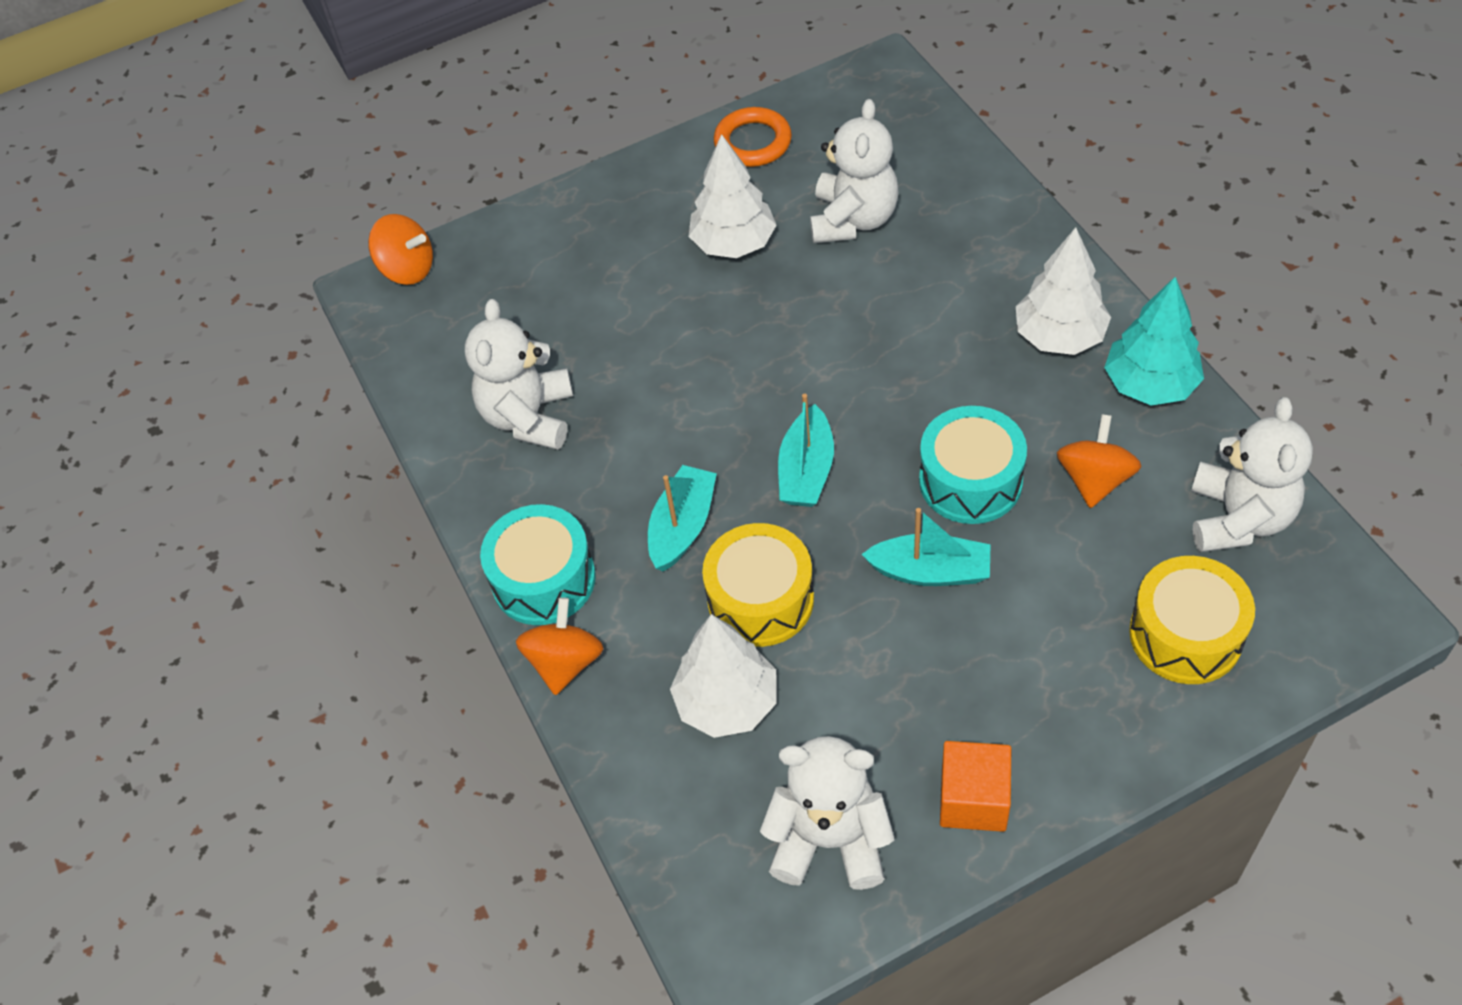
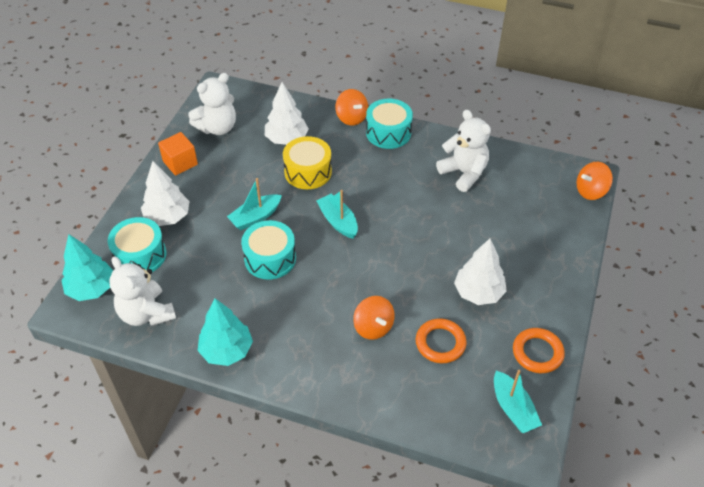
camera: 130 degrees right, 5 degrees down
(682, 526) = (361, 175): turquoise boat -> turquoise boat (513, 408)
(853, 220) = (440, 343): white teddy bear -> orange ring
(1059, 336) = (287, 347): white tree -> white tree (168, 217)
(1094, 480) = (219, 291): orange spinning top -> orange spinning top (373, 327)
(1185, 634) = (140, 255): yellow drum -> turquoise drum
(1310, 624) = (92, 289): none -> turquoise tree

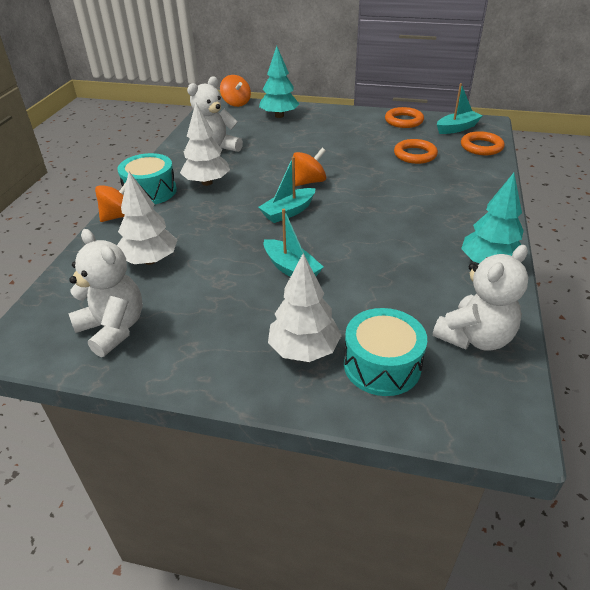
camera: 95 degrees left, 10 degrees down
(92, 289) = (462, 407): turquoise tree -> turquoise tree (279, 116)
(180, 163) = (189, 357): orange cube -> none
(270, 258) = (352, 250): turquoise drum -> none
(308, 172) = (211, 238): yellow drum -> none
(373, 327) = (414, 184): orange spinning top -> orange spinning top (309, 182)
(456, 420) = (481, 147): none -> orange ring
(478, 293) = (356, 141): white tree -> white tree (207, 182)

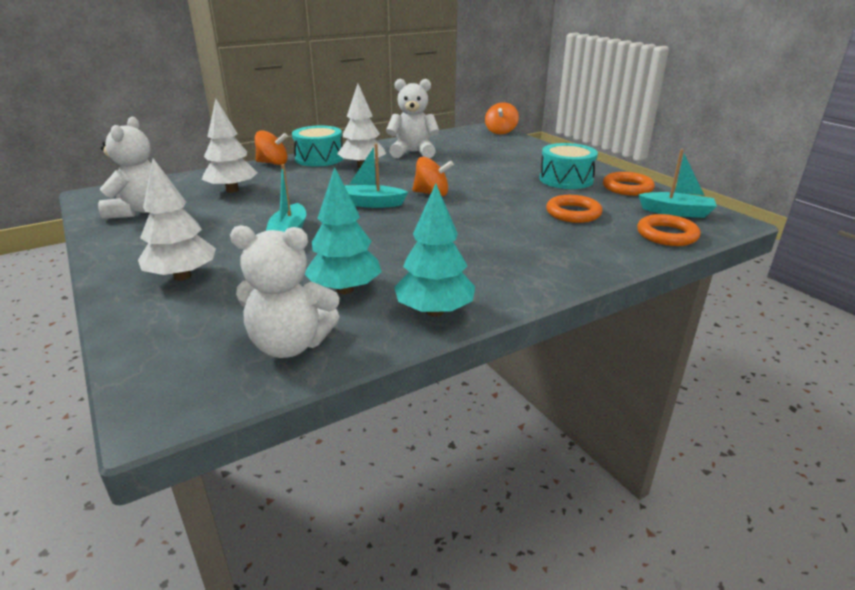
camera: 45 degrees right, 10 degrees down
(279, 116) = (515, 149): turquoise tree -> turquoise tree (345, 289)
(382, 365) = (195, 314): turquoise drum -> turquoise drum (566, 179)

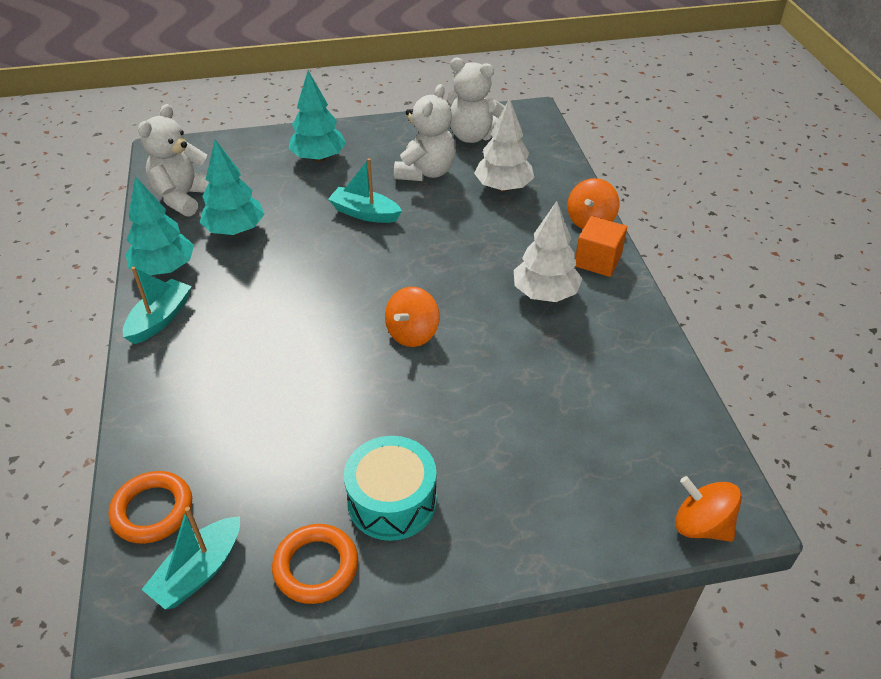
camera: 110 degrees right, 15 degrees up
(182, 276) = (318, 158): white tree -> turquoise tree
(319, 158) = (598, 261): turquoise drum -> orange cube
(370, 203) = (409, 276): turquoise boat -> turquoise boat (160, 319)
(413, 152) = (595, 359): white teddy bear -> white teddy bear (426, 172)
(573, 213) = (273, 446): orange ring -> none

